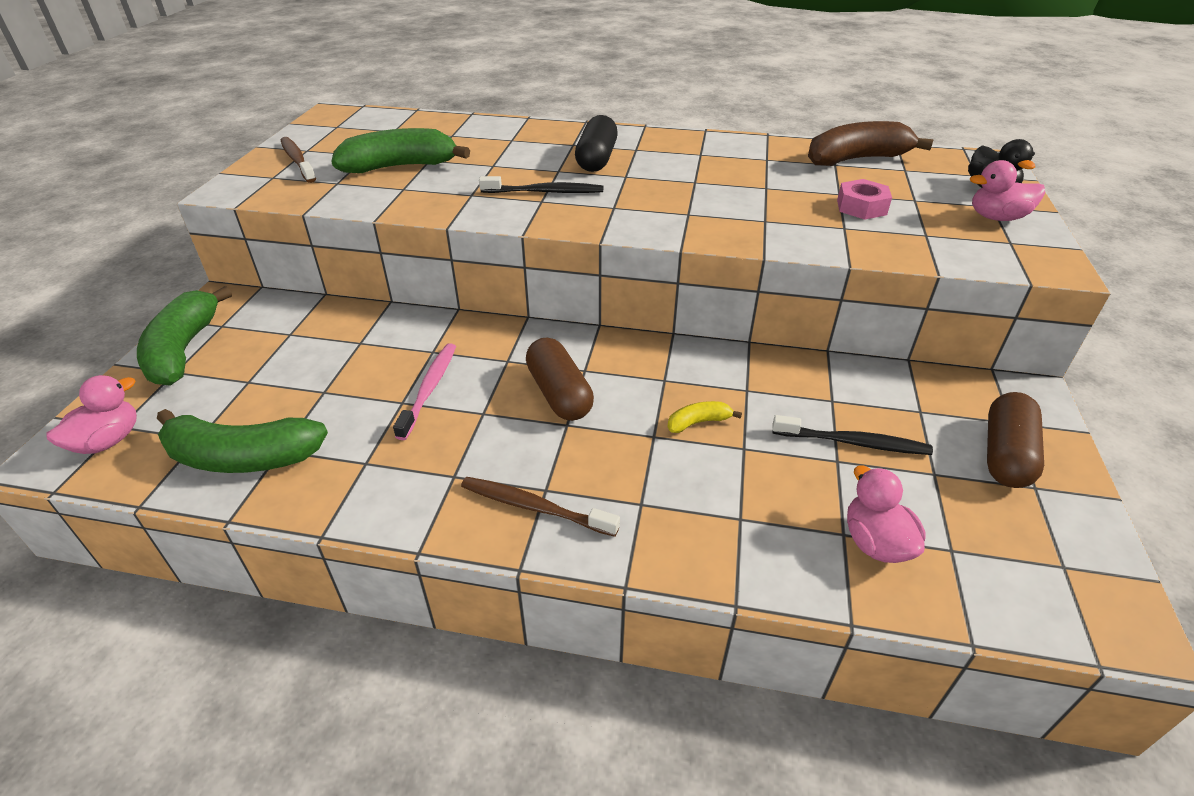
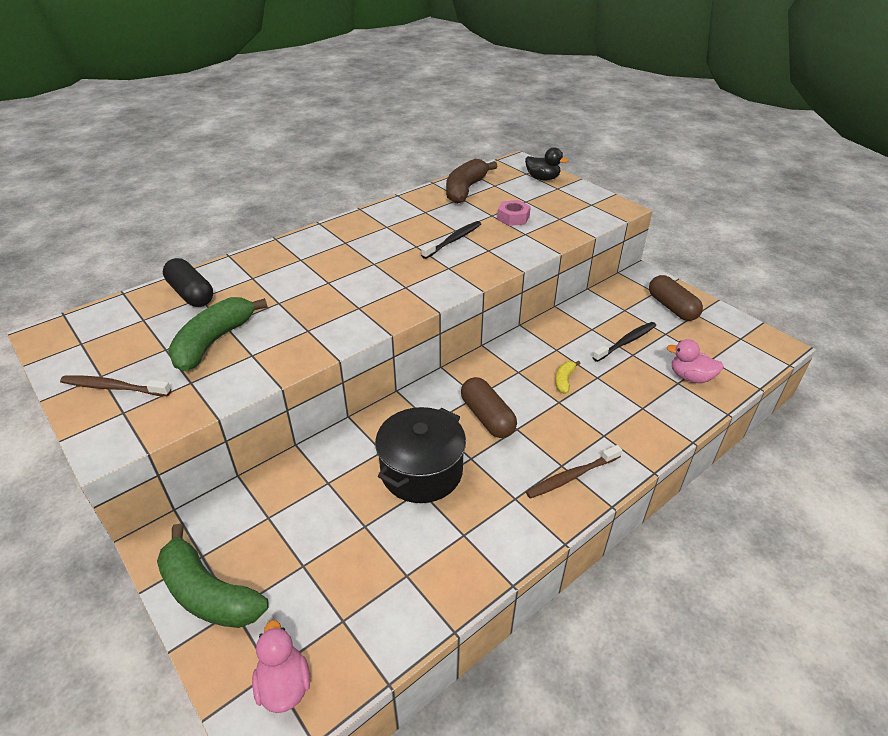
camera: 50 degrees left, 0 degrees up
(243, 457) = (394, 600): green banana -> none
(429, 389) = (421, 471): pink toothbrush -> black pot
(544, 192) = (349, 301): black toothbrush -> black toothbrush (453, 240)
(559, 394) = (487, 417): brown capsule -> brown capsule turned 45 degrees clockwise
(596, 159) = (336, 261): black capsule -> black capsule (191, 294)
(997, 218) = (568, 194): pink duck -> none

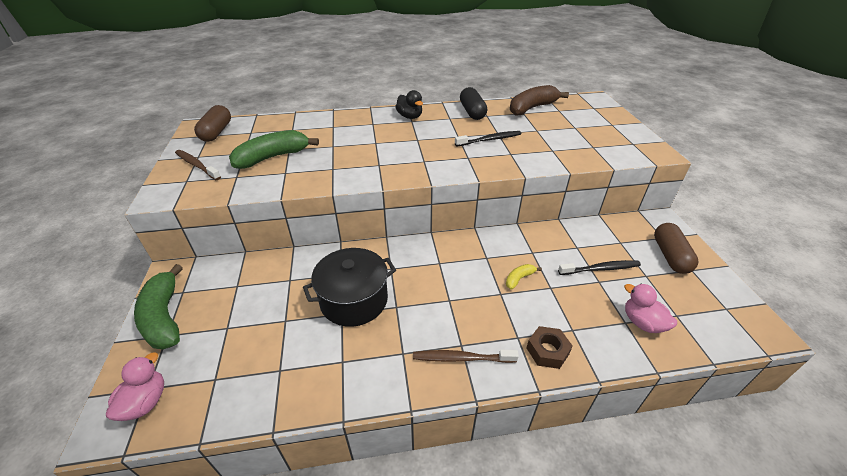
camera: 30 degrees right, 0 degrees up
(191, 294) = (290, 126): black capsule -> black capsule (472, 112)
(487, 417) = (433, 282): brown capsule -> brown capsule (216, 132)
(513, 218) = (553, 136): pink nut -> none
(542, 178) = (605, 114): black duck -> black duck (410, 117)
(636, 435) = (547, 351): none -> brown nut

